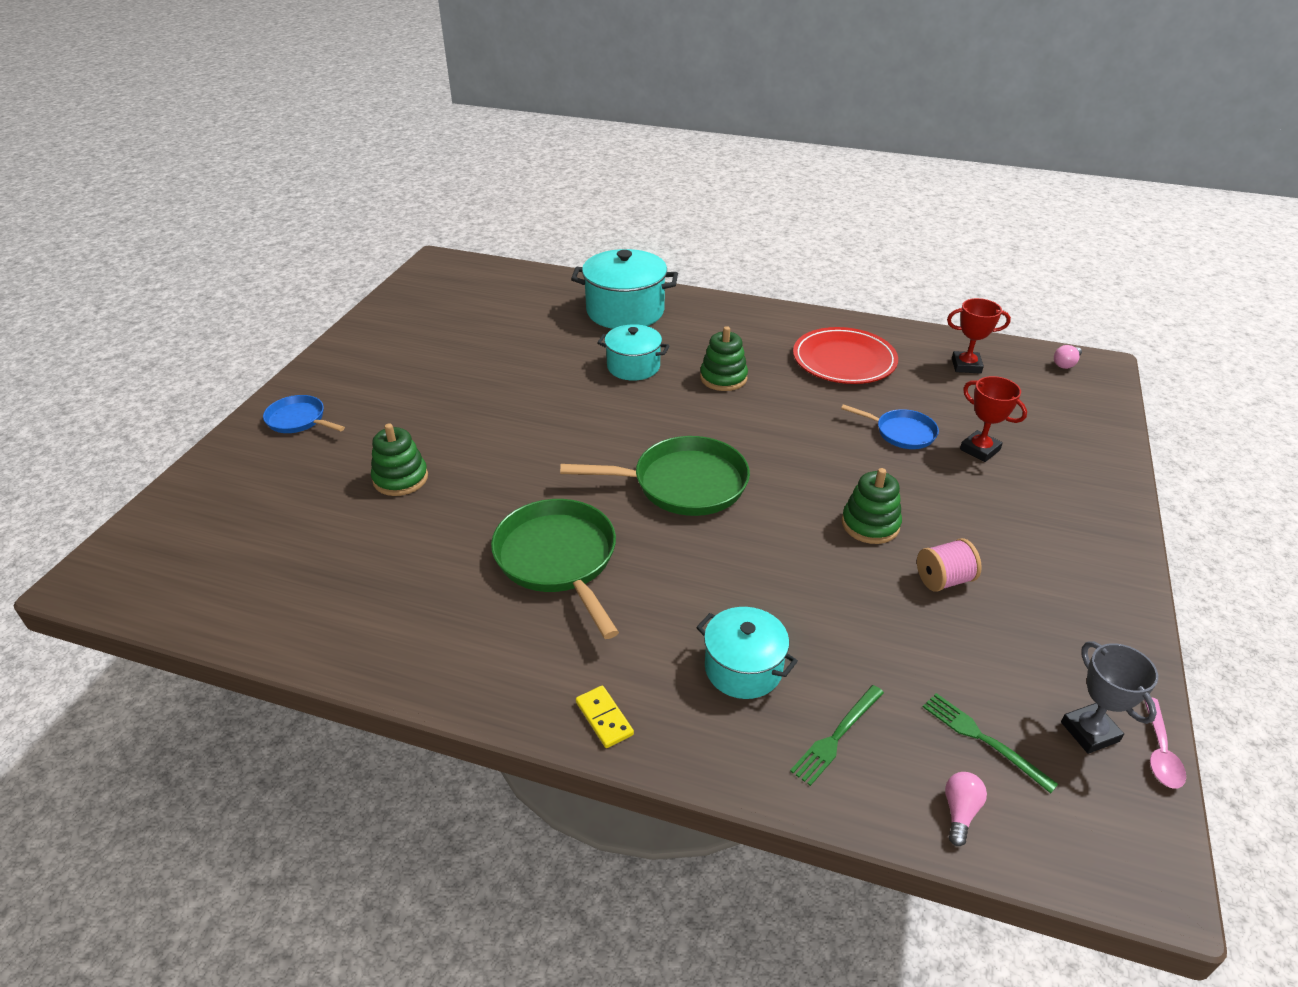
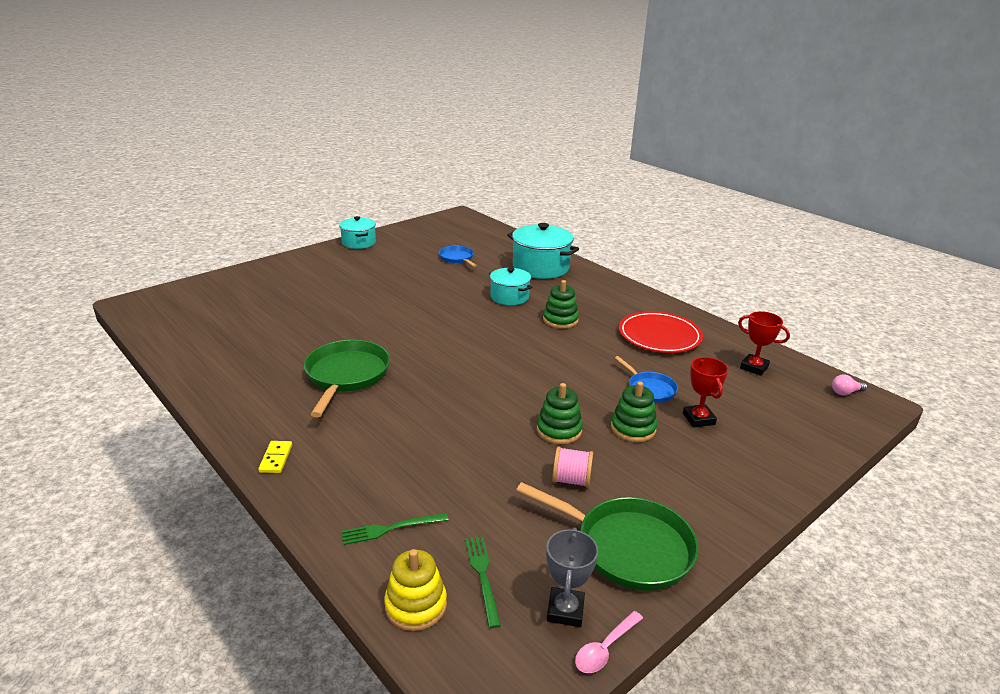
camera: 30 degrees right, 10 degrees down
(299, 420) = (297, 267): blue pan -> blue pan (457, 258)
(400, 478) = (313, 309): green stacking toy -> green stacking toy (633, 428)
(683, 484) = (464, 365): green pan -> green pan (627, 547)
(743, 668) = (380, 470): turquoise pot -> turquoise pot (359, 243)
(960, 812) = (416, 605): pink light bulb -> yellow stacking toy

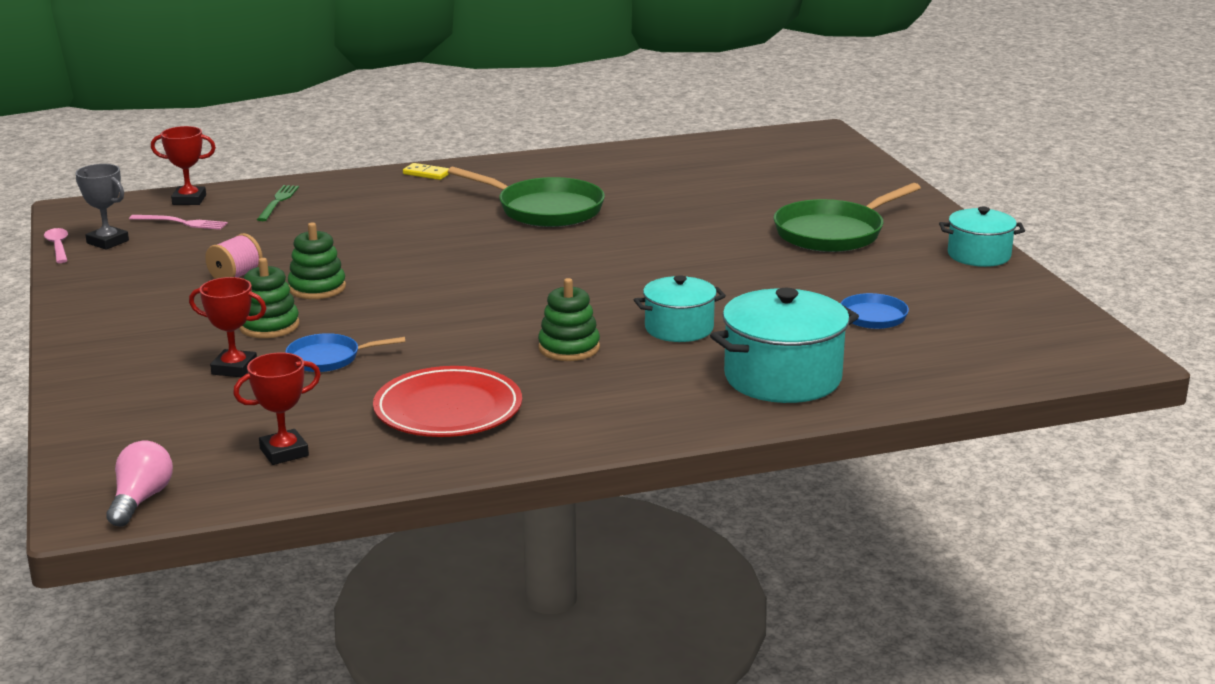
camera: 115 degrees right, 5 degrees down
(416, 605) = (189, 200): yellow stacking toy -> red trophy
(483, 576) = (181, 223): green fork -> pink fork
(627, 547) = (125, 278): green pan -> green pan (833, 233)
(845, 392) = (141, 500): pink light bulb -> pink light bulb, size x1.52

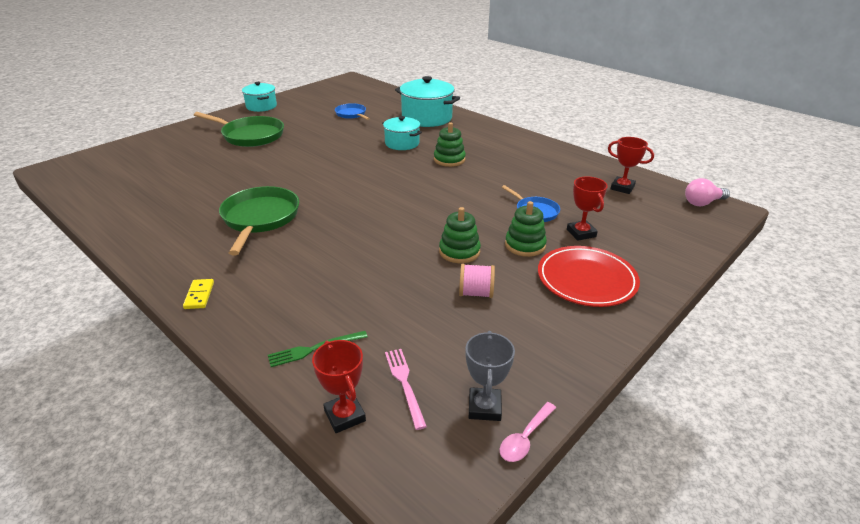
camera: 120 degrees left, 10 degrees up
(448, 409) = (537, 167): red plate -> red plate (586, 279)

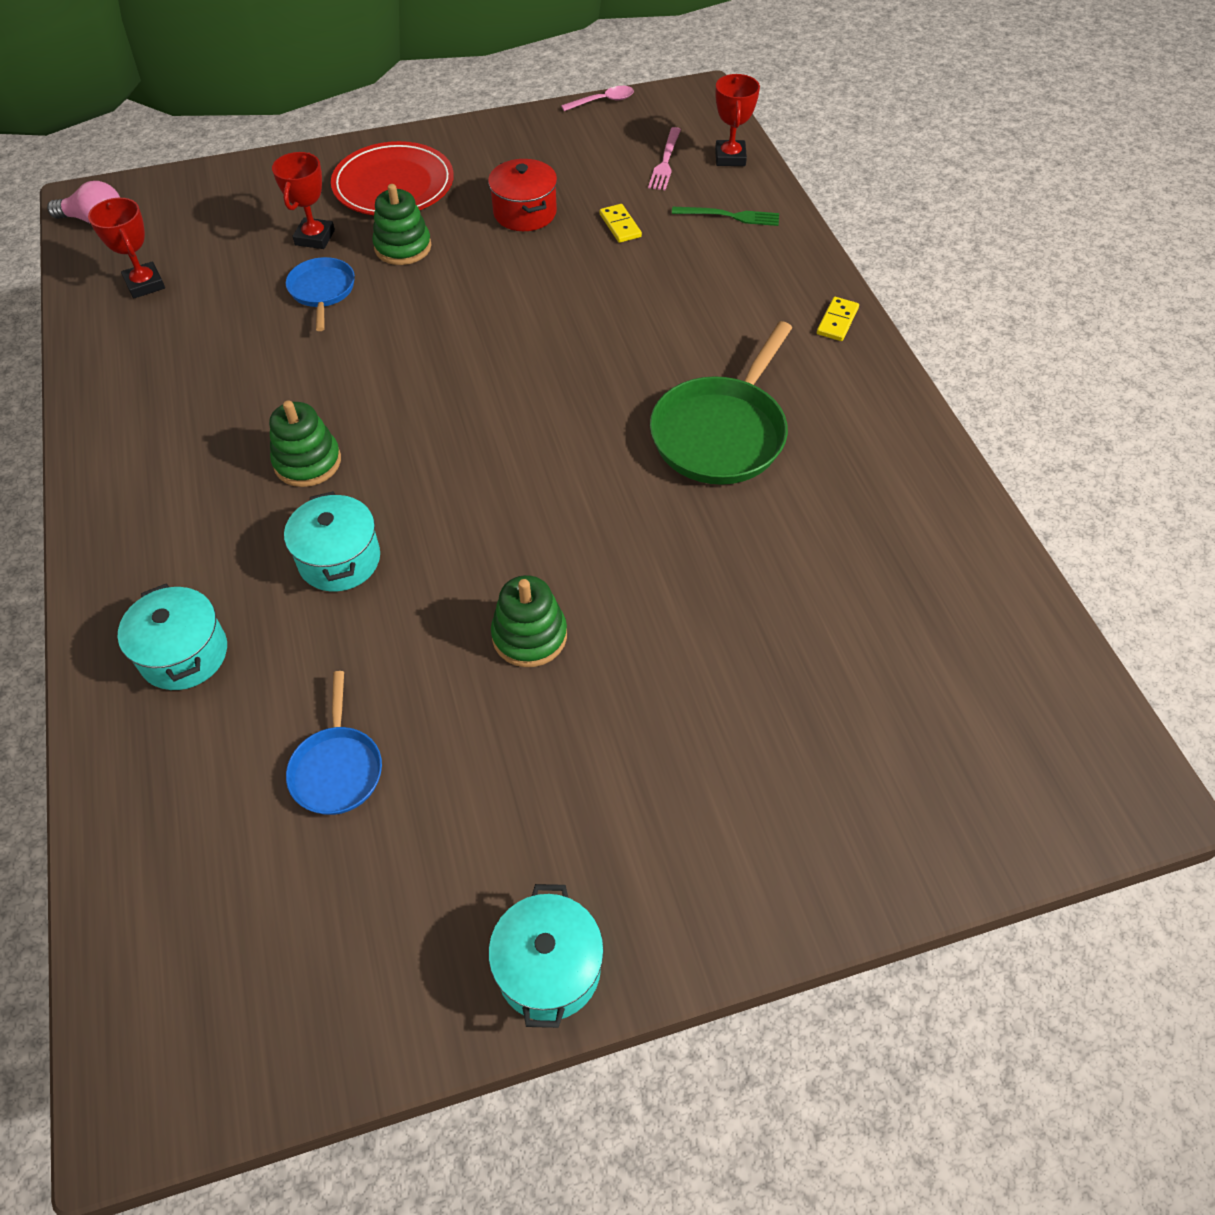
camera: 150 degrees left, 20 degrees up
(250, 135) = (646, 760): green pan -> none
(398, 309) = (620, 225): none -> yellow domino
(427, 118) = (184, 654): turquoise pot -> turquoise pot, size x0.62
(459, 251) = (489, 268): green stacking toy -> green stacking toy (529, 636)
(476, 293) = (525, 213): pink spool -> red pot
(484, 407) = (614, 126): grey trophy -> none

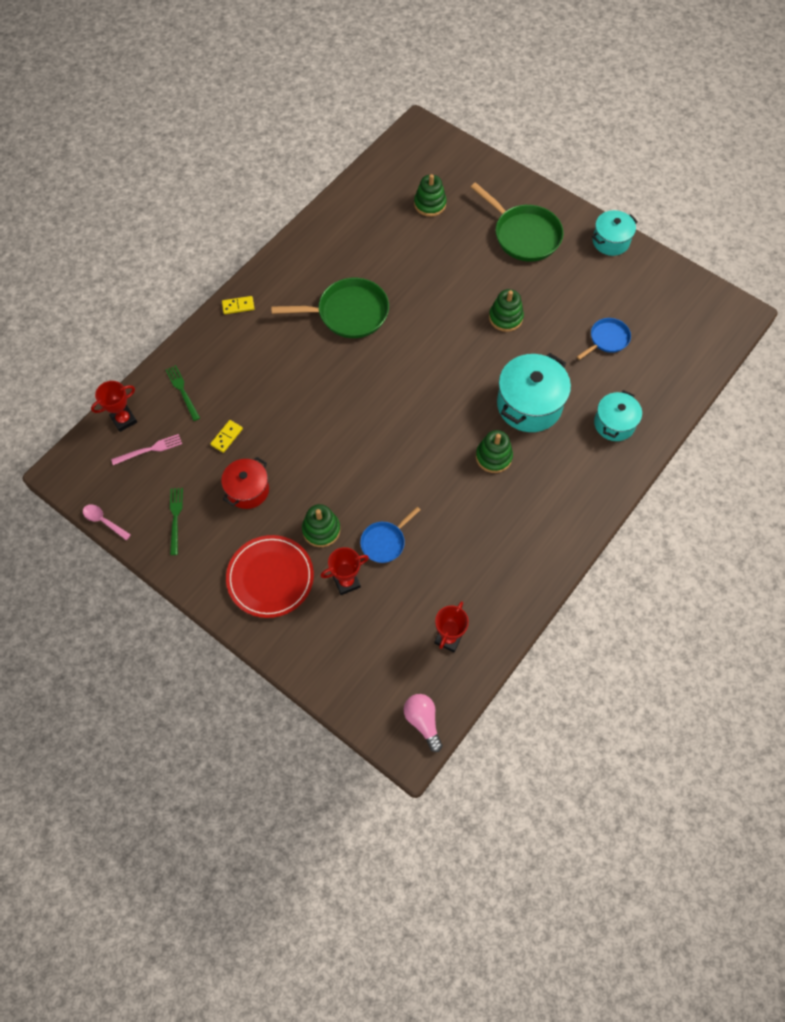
camera: 125 degrees left, 10 degrees up
(339, 560) = (529, 405): turquoise pot -> turquoise pot, size x1.60
(550, 148) = (175, 518): none -> green fork
(695, 799) = (524, 235): none -> green pan
(892, 681) = (430, 204): none -> green stacking toy

